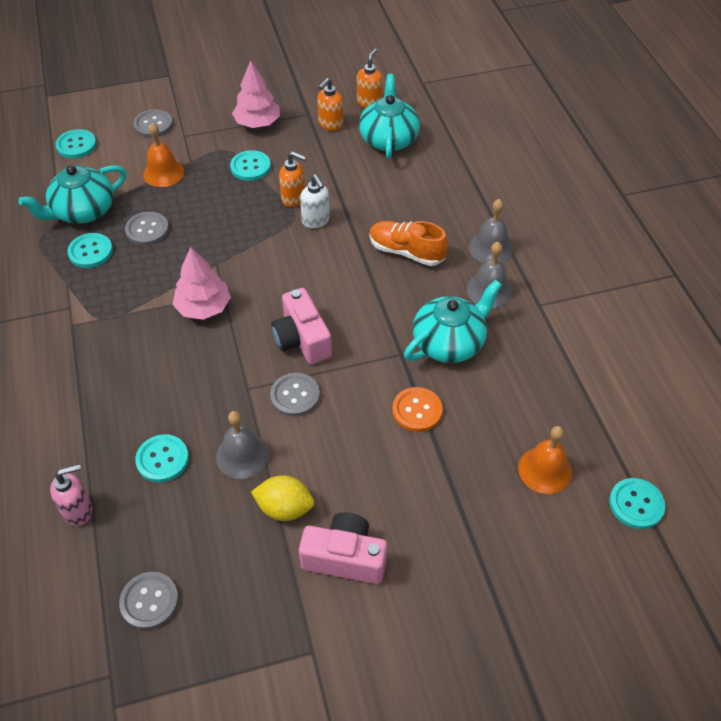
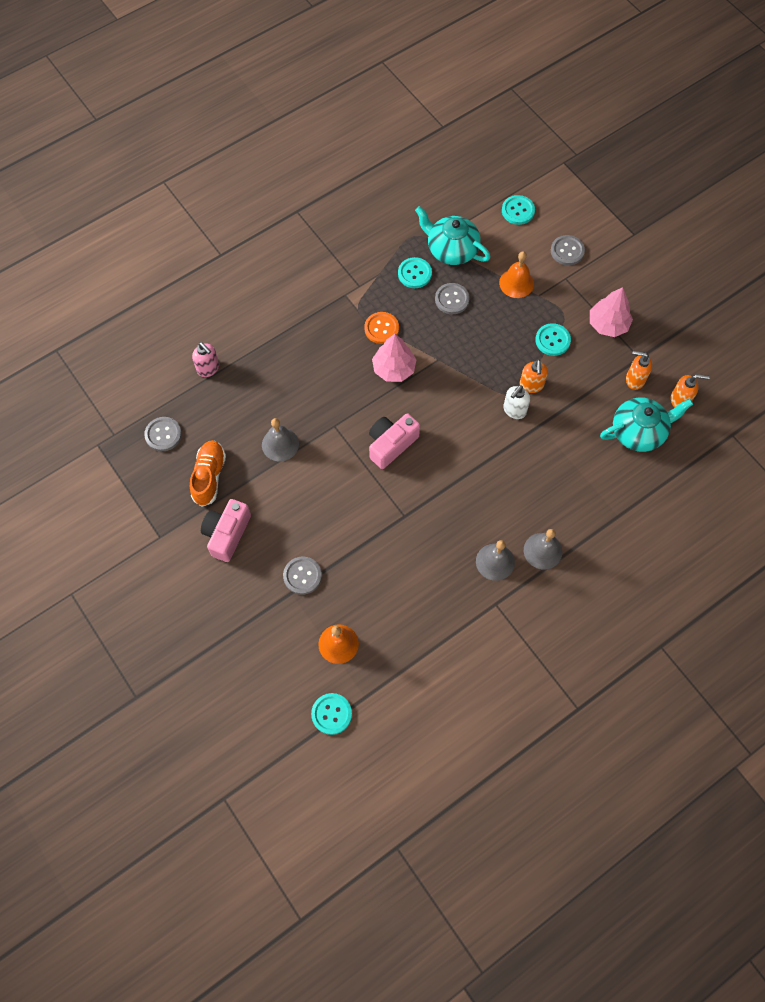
camera: 70 degrees right, 15 degrees up
(162, 459) = (260, 398): turquoise button -> none
(284, 508) = (250, 485): yellow lemon -> none
(295, 396) = (340, 458): grey button -> grey button (302, 576)
(345, 558) = (227, 534): pink camera -> pink camera turned 150 degrees counterclockwise
(406, 252) = (509, 488): orange shoe -> orange shoe (209, 476)
(417, 410) = (357, 543): orange button -> orange button (381, 328)
(449, 342) = (429, 547): turquoise teapot -> none

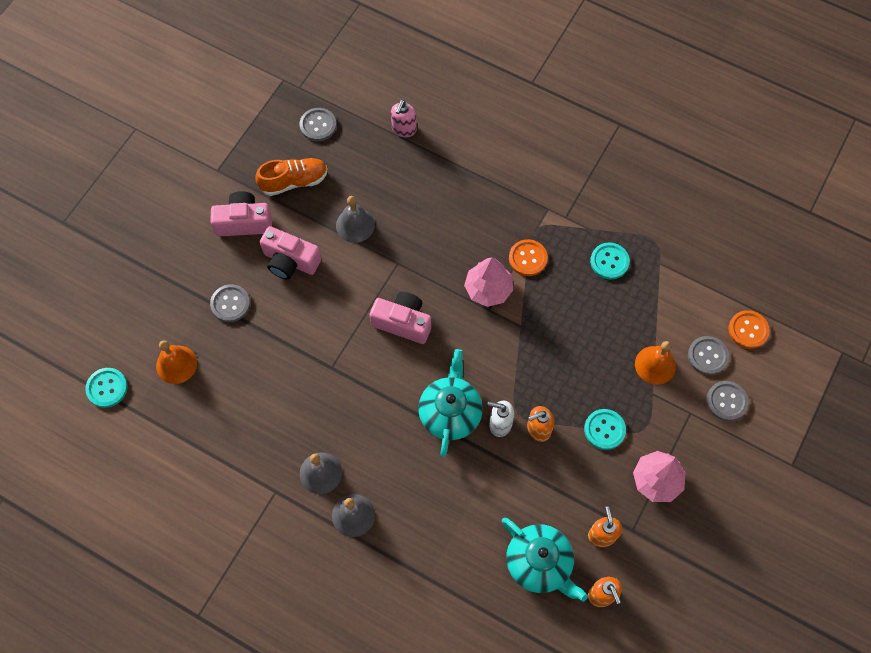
camera: 65 degrees right, 0 degrees up
(287, 510) = (290, 261): none -> pink camera
(451, 249) = (659, 284): turquoise teapot -> turquoise teapot (450, 412)
(452, 299) = (598, 310): grey button -> grey button (707, 356)
(518, 211) = (748, 330): turquoise button -> orange button

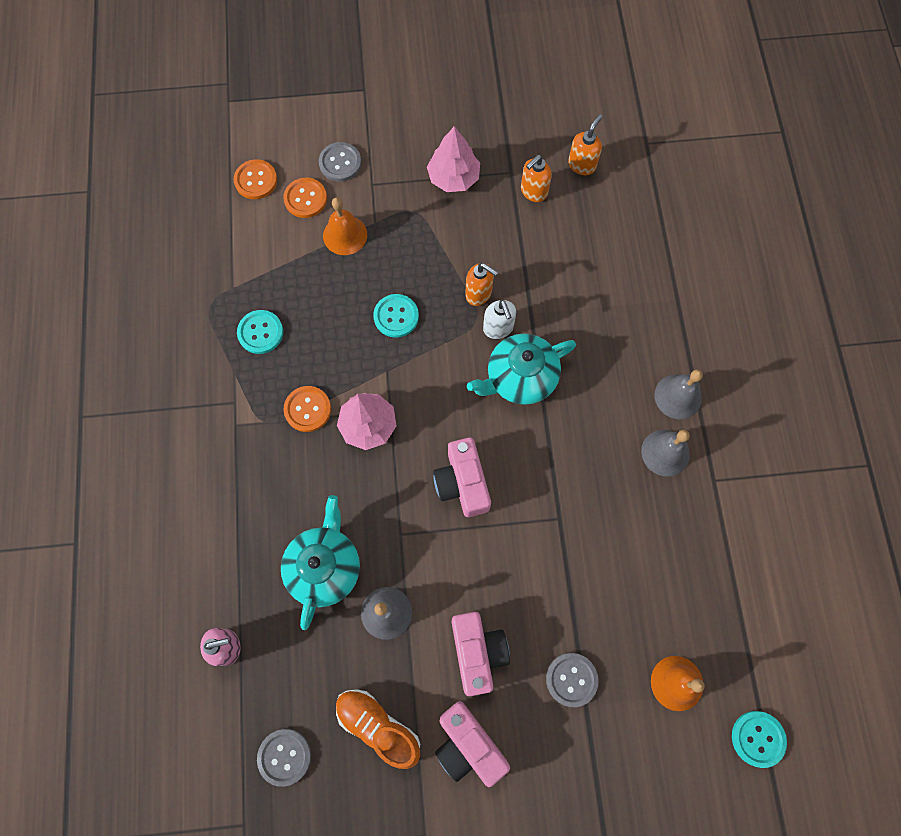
camera: 125 degrees left, 5 degrees up
(539, 563) = (594, 223): turquoise teapot -> turquoise teapot (324, 567)
(604, 430) = (438, 241): turquoise button -> turquoise button (396, 316)
(707, 356) = (305, 199): grey button -> orange button

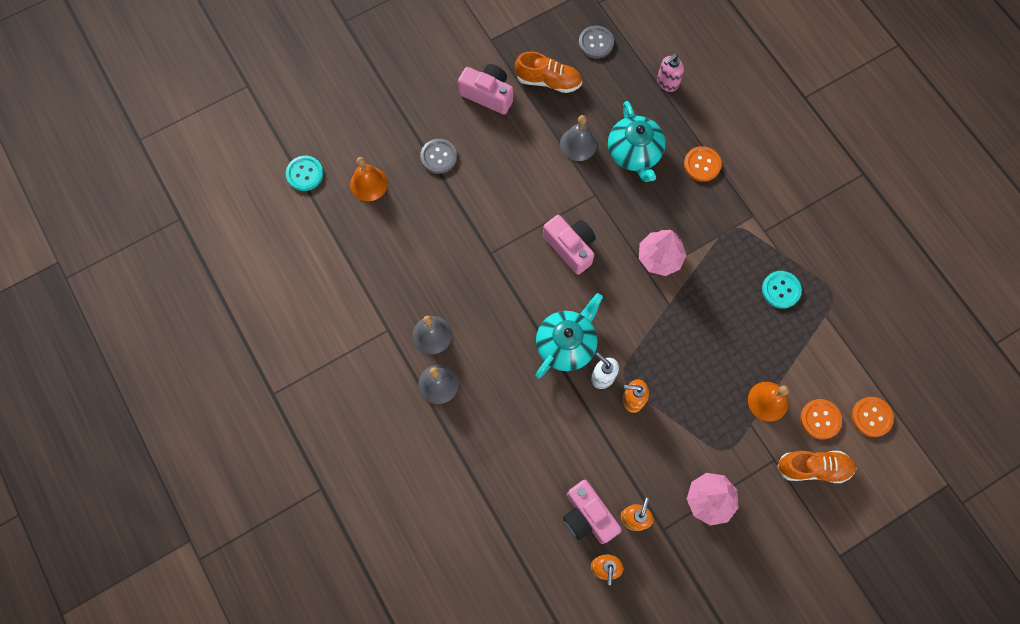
camera: 155 degrees right, 0 degrees up
(307, 409) = (710, 249): orange button -> orange button (702, 164)
(340, 163) = (813, 468): grey button -> orange shoe
(396, 316) = (687, 350): turquoise button -> none
(477, 652) = (507, 146): pink camera -> pink camera (587, 516)

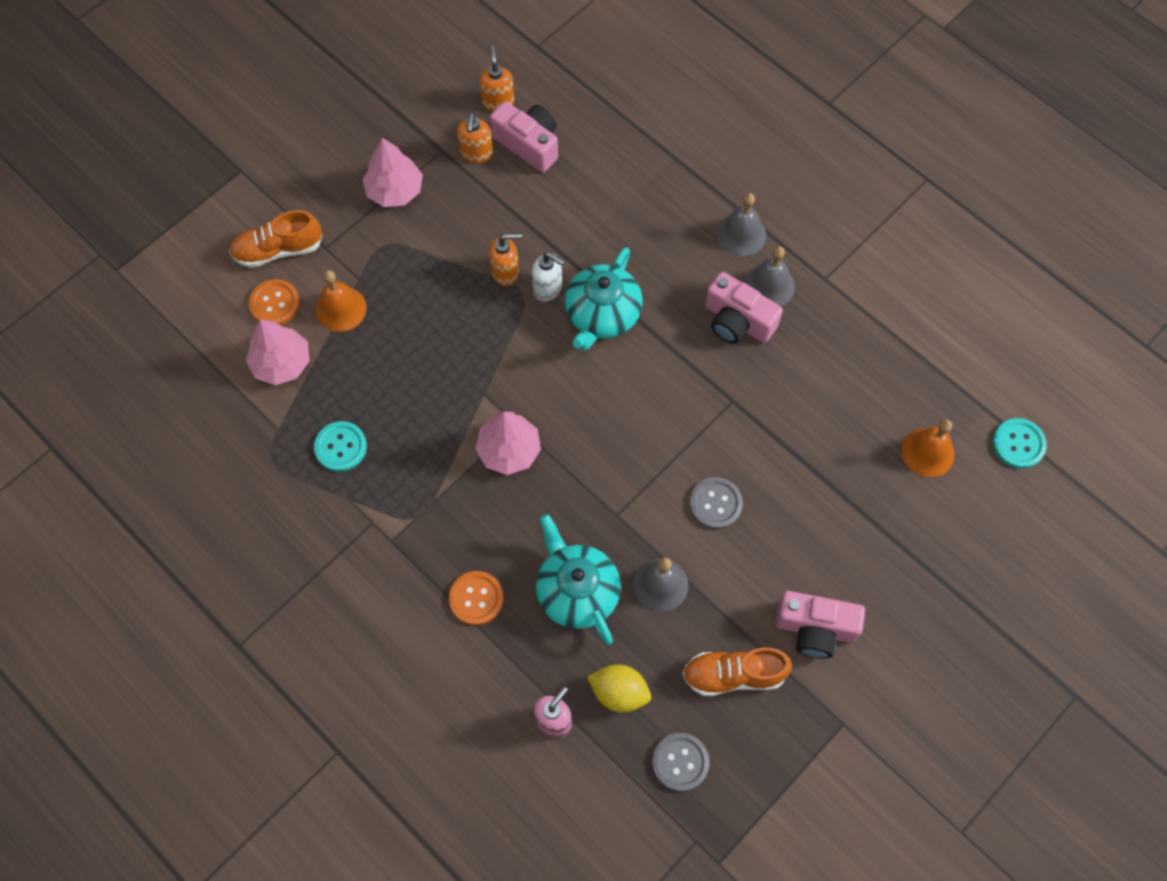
camera: 165 degrees right, 5 degrees down
(438, 157) = (849, 514): grey button -> grey button (715, 503)
(570, 247) = (630, 434): pink camera -> pink camera (737, 321)
(622, 88) = (619, 692): none -> yellow lemon
(818, 367) = (281, 363): none -> pink tree
(871, 417) = (211, 321): orange button -> none

